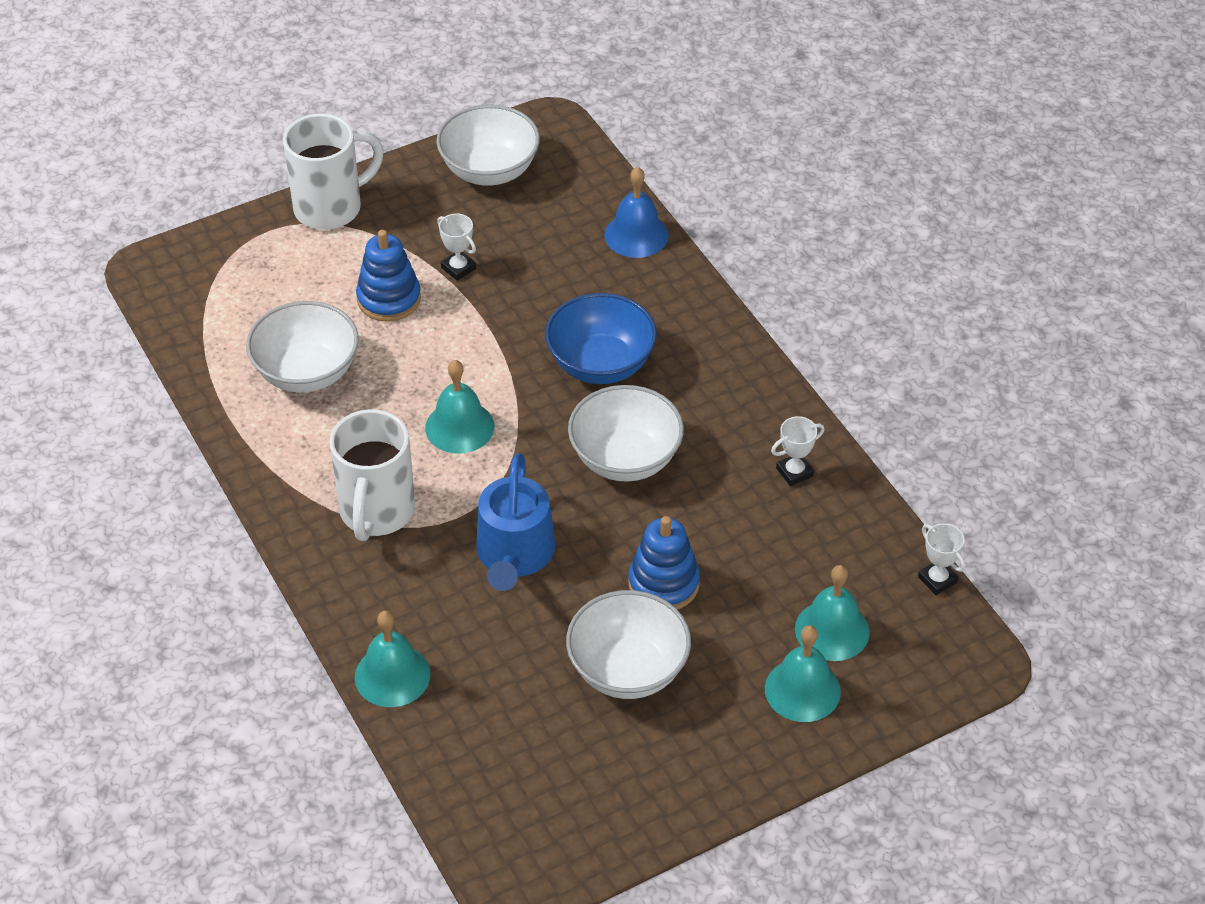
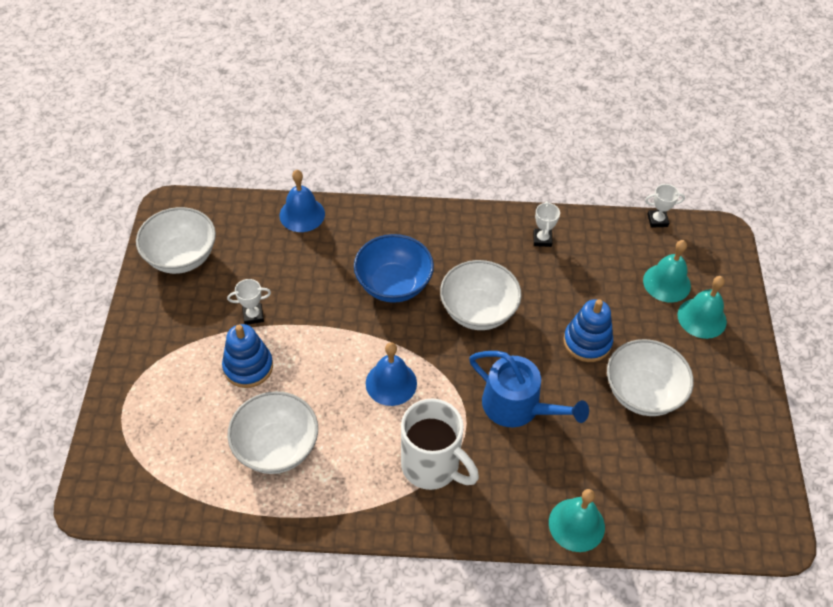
camera: 60 degrees left, 5 degrees up
(330, 207) = (134, 359): white mug -> none
(459, 427) = (391, 383): turquoise bell -> blue bell

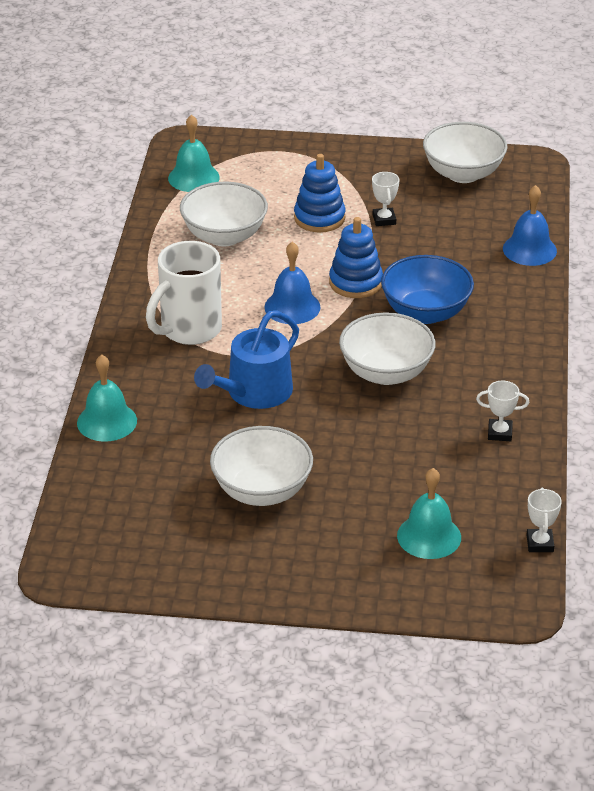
camera: 95 degrees right, 15 degrees down
(587, 342) = (337, 454): blue stacking toy -> blue stacking toy (355, 282)
(702, 318) = (370, 560): turquoise bell -> turquoise bell (193, 177)

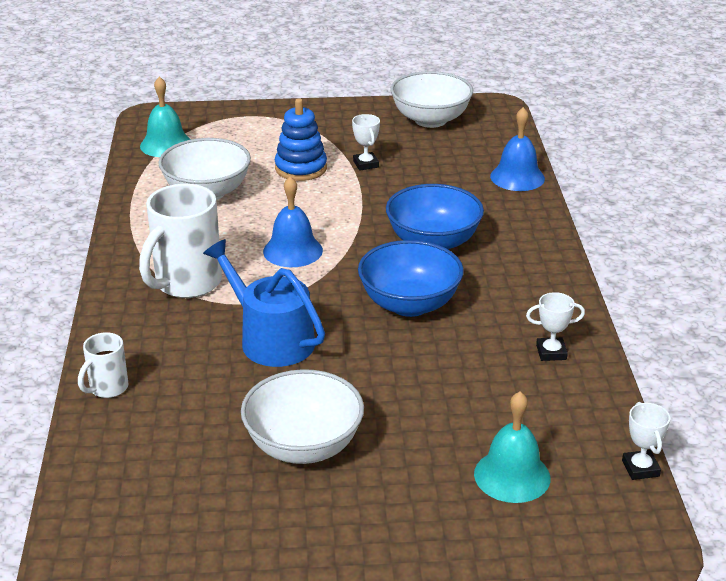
camera: 10 degrees left, 5 degrees down
(107, 421) = (107, 388): turquoise bell -> white mug
(254, 392) = (271, 339): blue watering can -> blue watering can turned 105 degrees clockwise
(355, 282) = (353, 222): blue stacking toy -> none
(386, 373) = (409, 304): white bowl -> blue bowl

